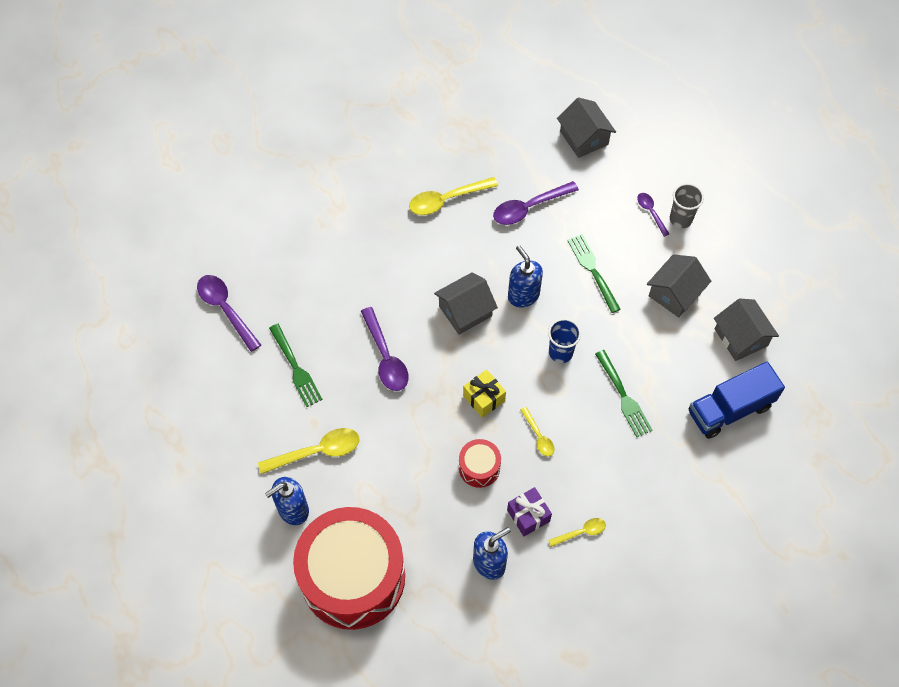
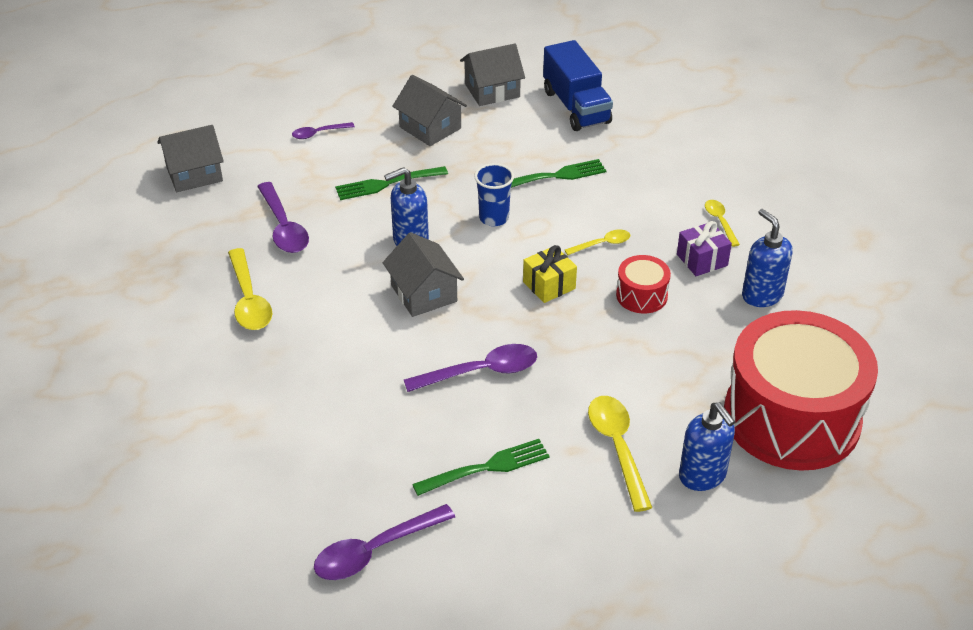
camera: 85 degrees left, 20 degrees down
(680, 219) = (333, 113): grey cup -> none

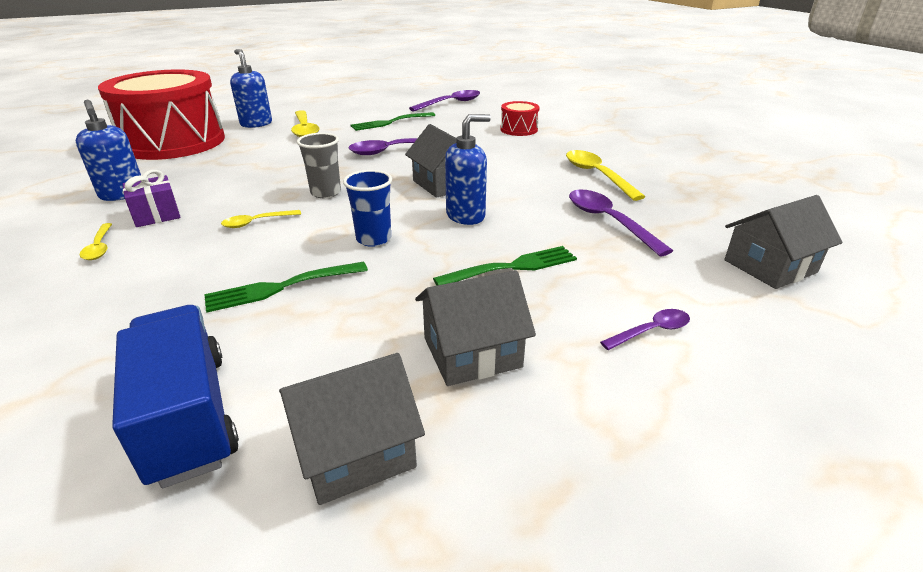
camera: 175 degrees right, 10 degrees down
(430, 127) = (472, 352): grey house -> grey house turned 60 degrees counterclockwise
(549, 285) = (326, 193): yellow gift -> grey cup
(641, 295) = (240, 190): red drum -> red drum (518, 129)

